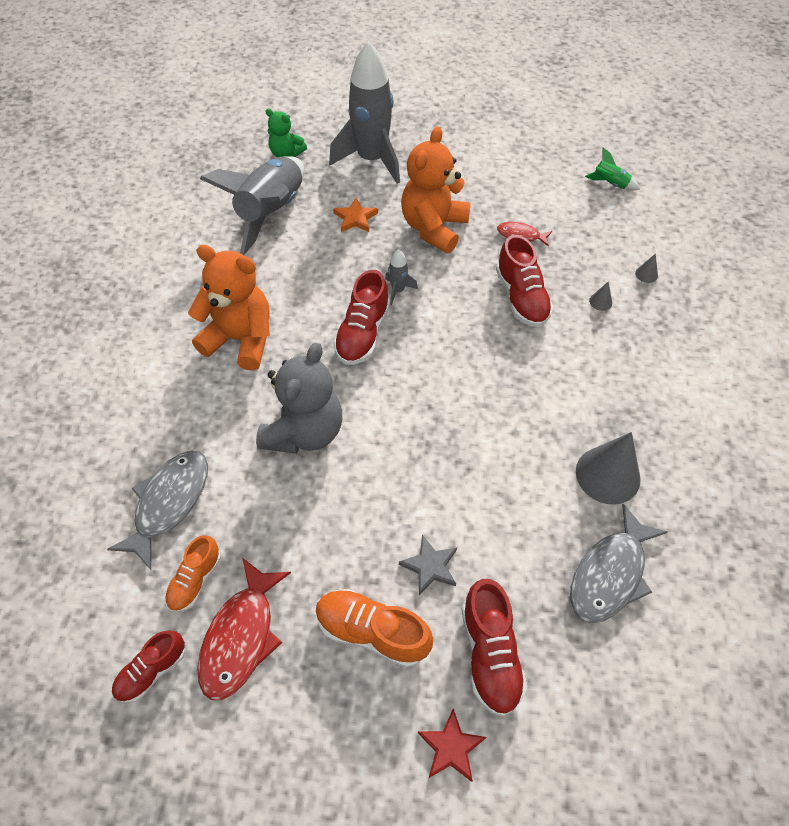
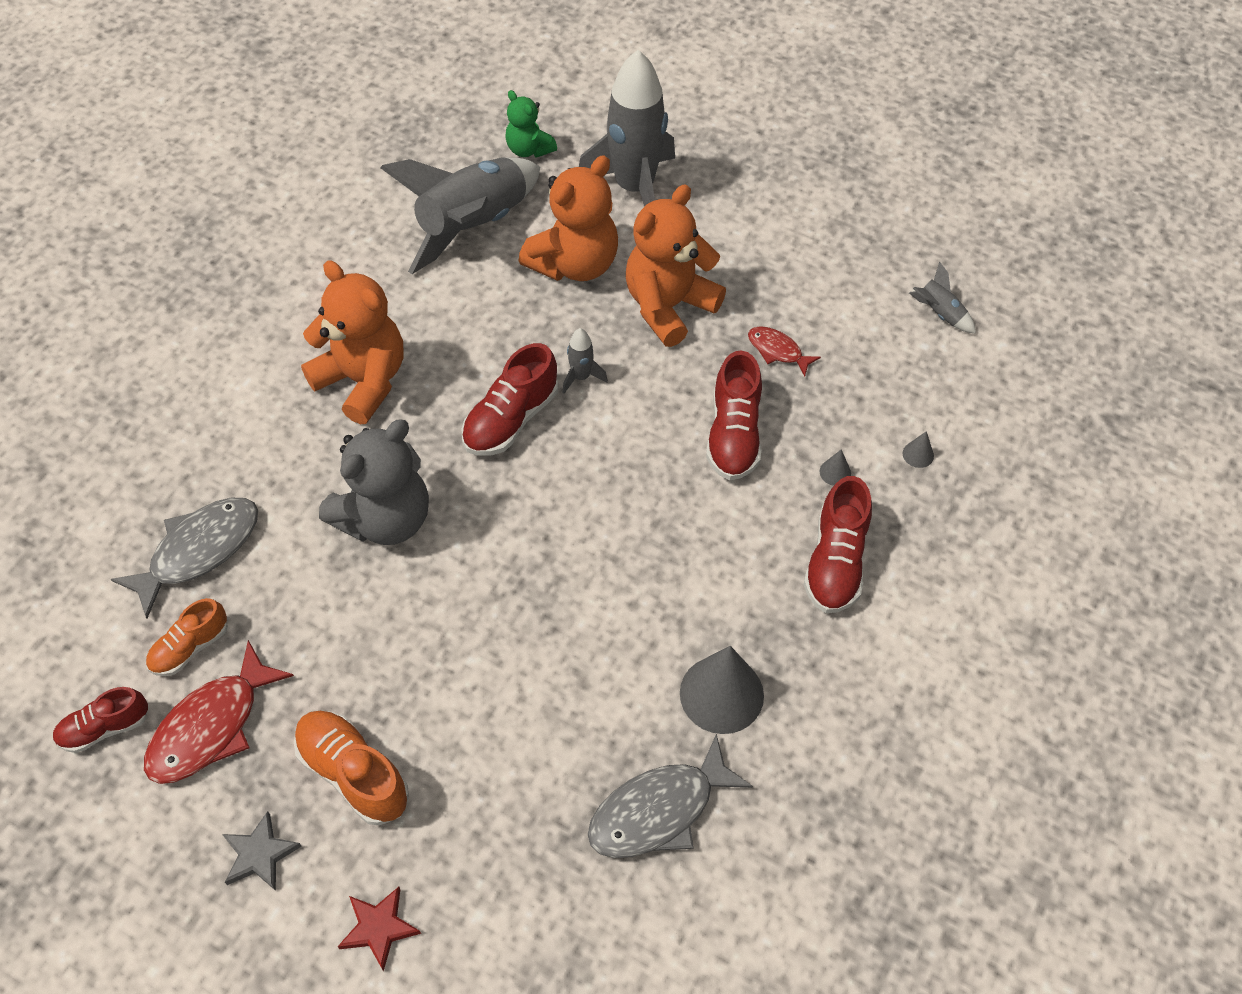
camera: 20 degrees right, 0 degrees up
(355, 218) = (574, 264): orange star -> orange teddy bear
(430, 566) = (453, 725): grey star -> grey star (259, 854)
(490, 654) = (472, 846): red shoe -> red shoe (835, 562)
(610, 184) = (939, 313): green rocket -> grey rocket

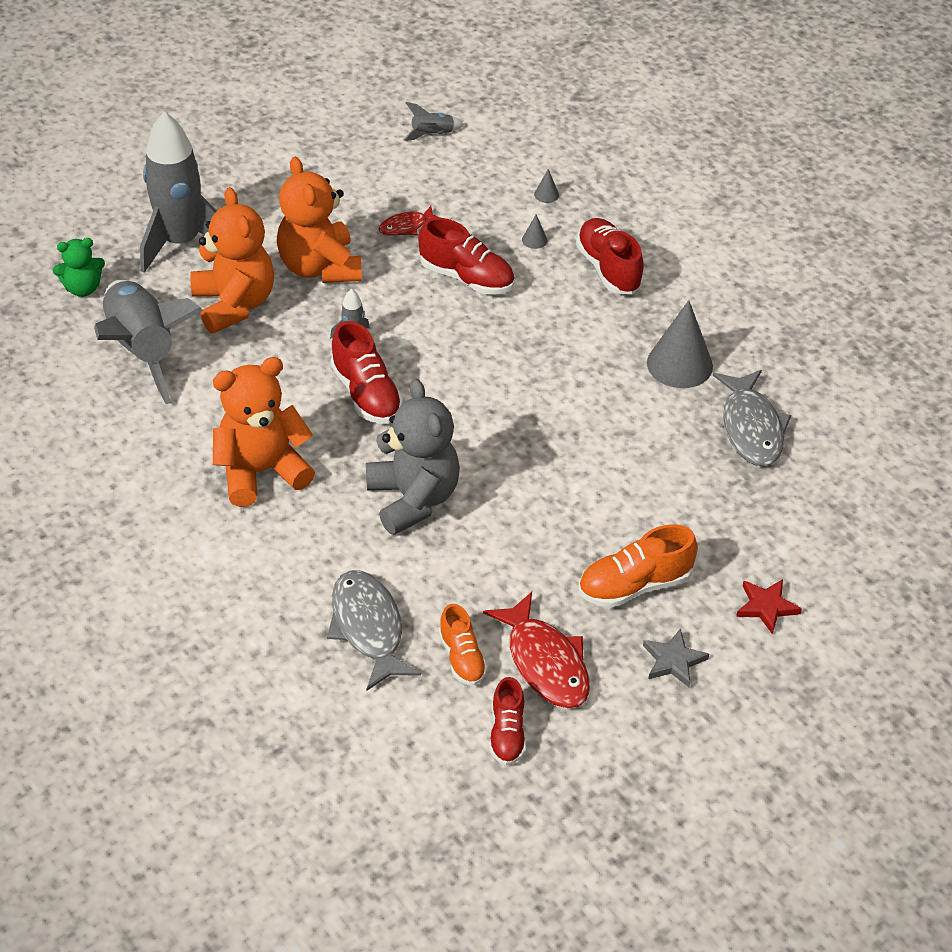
camera: 65 degrees left, 10 degrees down
(835, 562) = (608, 269): red shoe -> red shoe turned 150 degrees counterclockwise

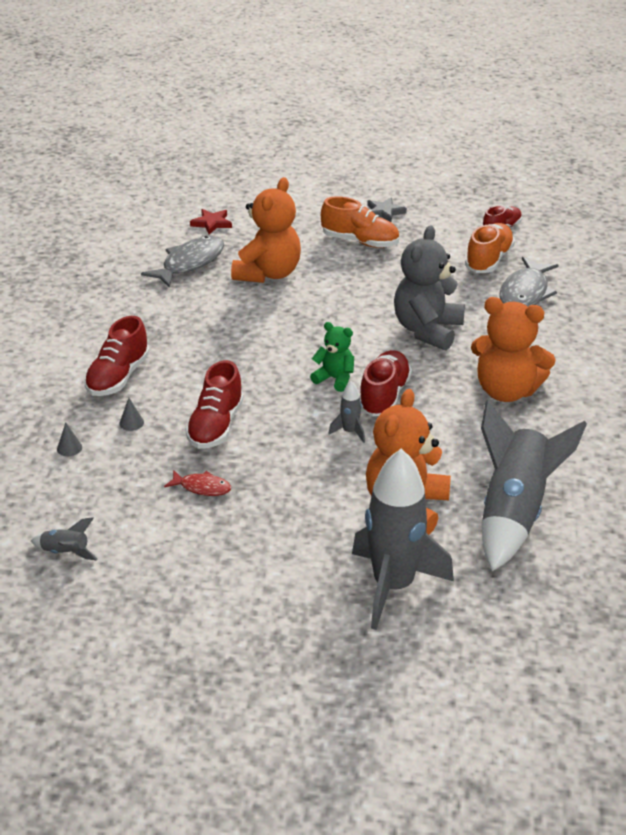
camera: 135 degrees left, 10 degrees down
(83, 288) = (518, 595): green teddy bear -> green teddy bear (334, 379)
(320, 267) = (308, 496): orange teddy bear -> orange teddy bear (268, 273)
(462, 658) = (488, 260): orange shoe -> orange shoe, size x1.53
(467, 278) = (216, 426): red shoe -> red shoe turned 150 degrees counterclockwise
(545, 662) = (448, 240): red fish -> none
(679, 364) = (172, 307): grey cone -> none
(766, 607) = (309, 206): red star -> red star (212, 223)

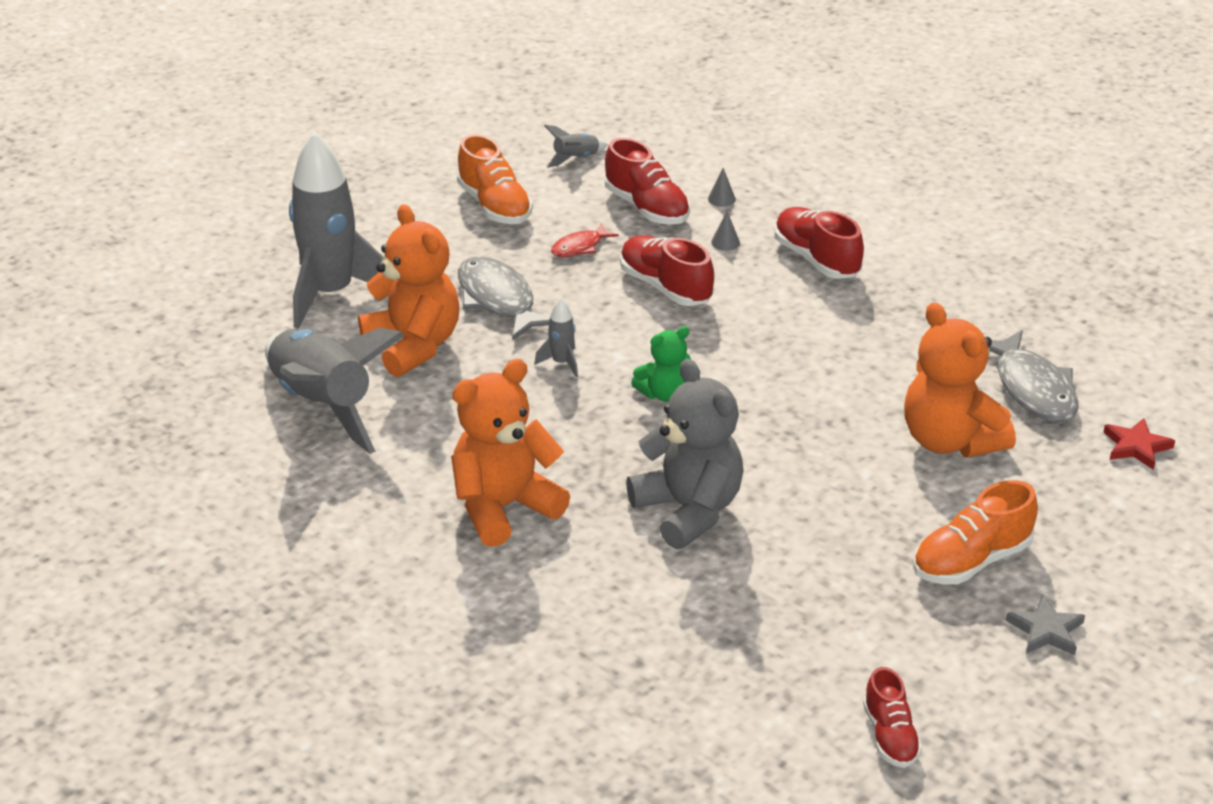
camera: 125 degrees right, 0 degrees up
(384, 396) = (596, 413): red shoe -> red shoe (647, 208)
(488, 260) = (807, 664): orange shoe -> orange shoe (494, 206)
(525, 293) = (687, 650): grey fish -> grey fish (498, 300)

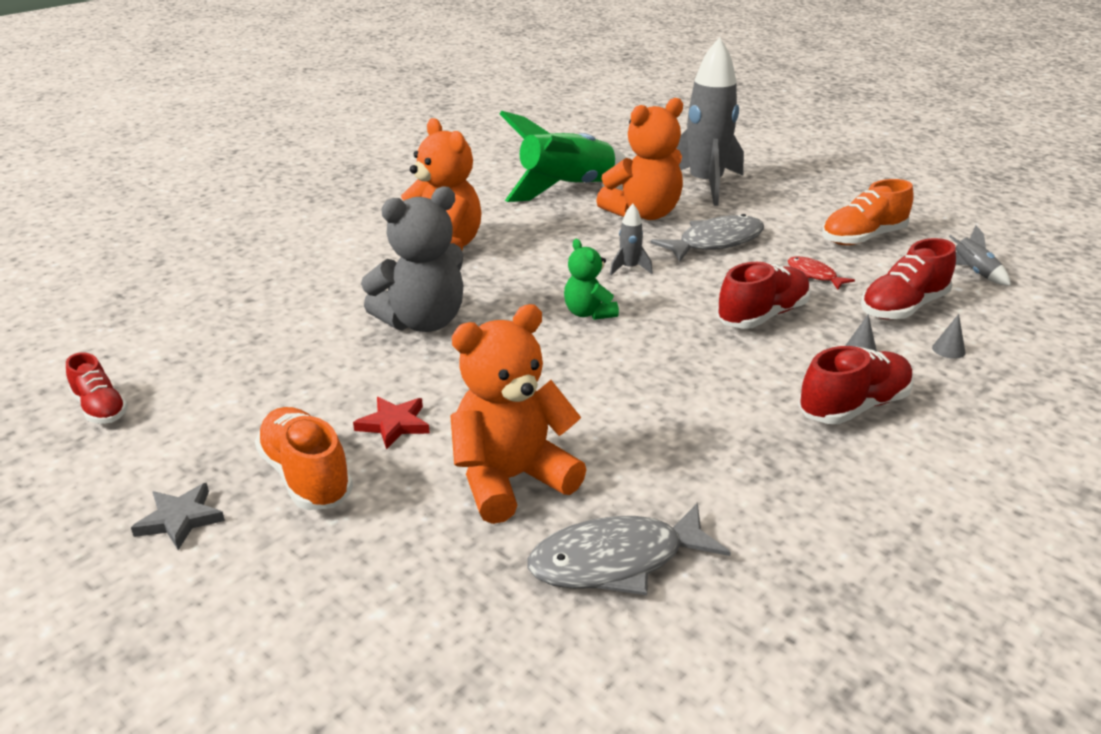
camera: 90 degrees right, 5 degrees down
(323, 405) = (567, 189): grey rocket -> green rocket
(890, 736) = (100, 408): red shoe -> red shoe turned 120 degrees counterclockwise
(1136, 447) = (488, 652): red star -> red star (394, 424)

